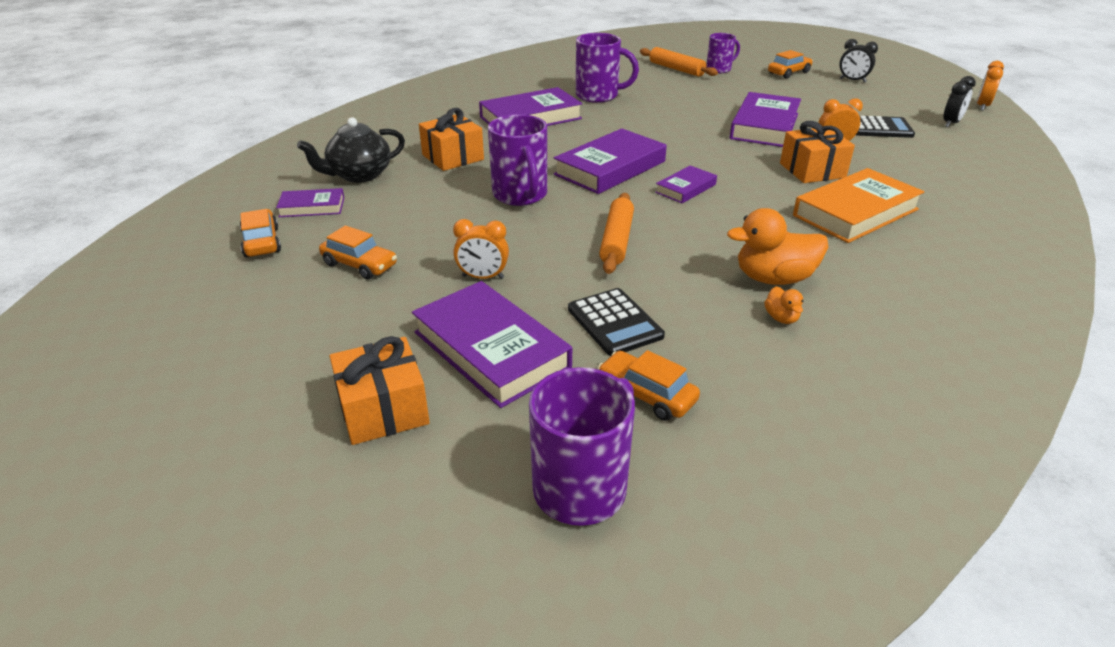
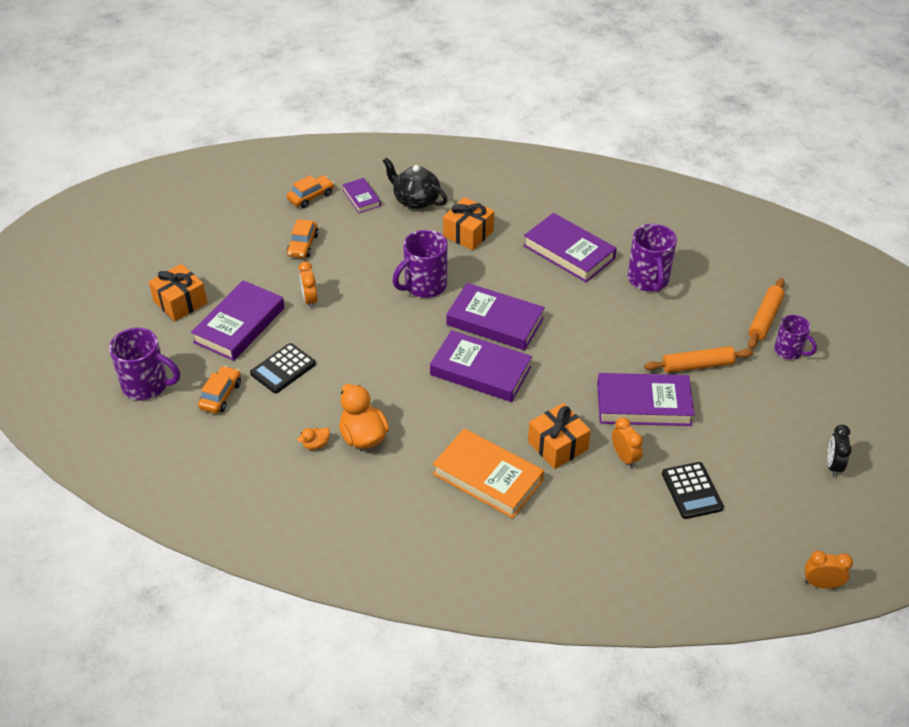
camera: 70 degrees right, 10 degrees up
(616, 240) = (381, 349): orange rolling pin -> orange rolling pin (697, 365)
(685, 188) = (480, 371): purple book -> purple book, size x1.88
(788, 73) = (820, 408): orange car -> none
(951, 123) = (744, 552): black clock -> none

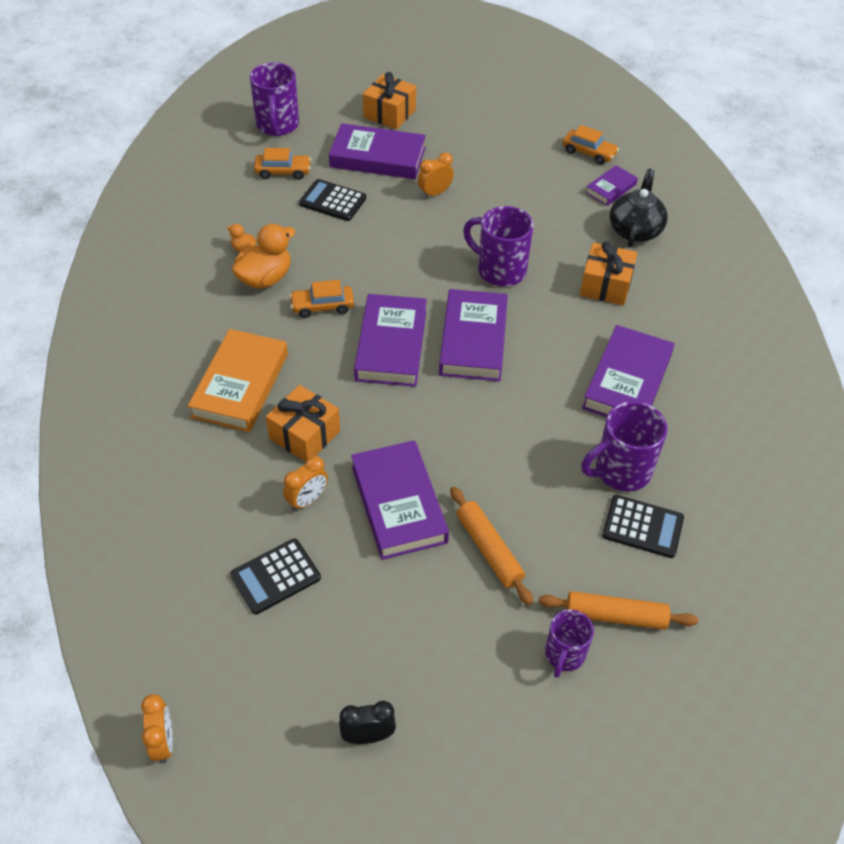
camera: 70 degrees right, 5 degrees up
(303, 245) = (512, 167): orange car -> orange car (322, 306)
(698, 284) = (642, 527): none -> black calculator

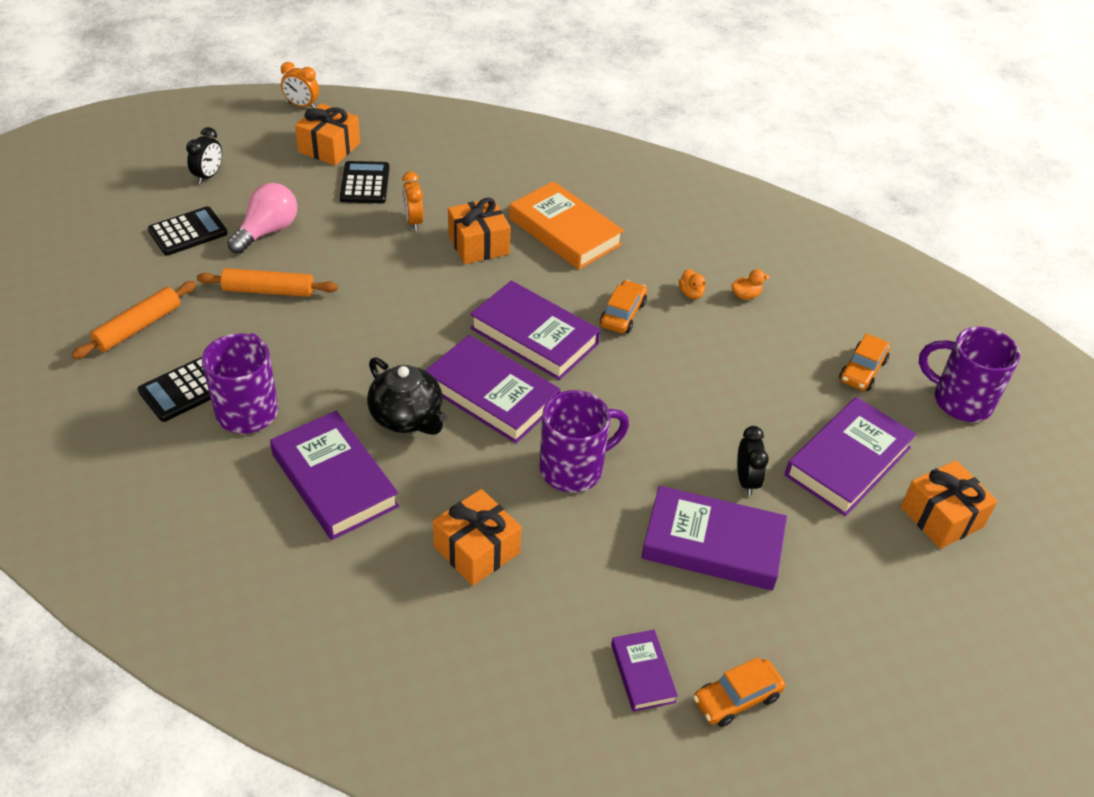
camera: 120 degrees right, 5 degrees down
(233, 652) = (329, 147): none -> orange gift
(265, 278) = (691, 293): orange duck -> orange duck, size x0.48
(332, 201) = (784, 388): black calculator -> black calculator (188, 232)
(399, 504) = (361, 264): purple book -> purple book (712, 544)
(413, 610) = (267, 231): none -> pink light bulb
(435, 193) = (746, 480): orange clock -> black clock
(564, 655) = (146, 284): purple mug -> none
(635, 230) = (545, 645): black teapot -> black teapot (407, 417)

